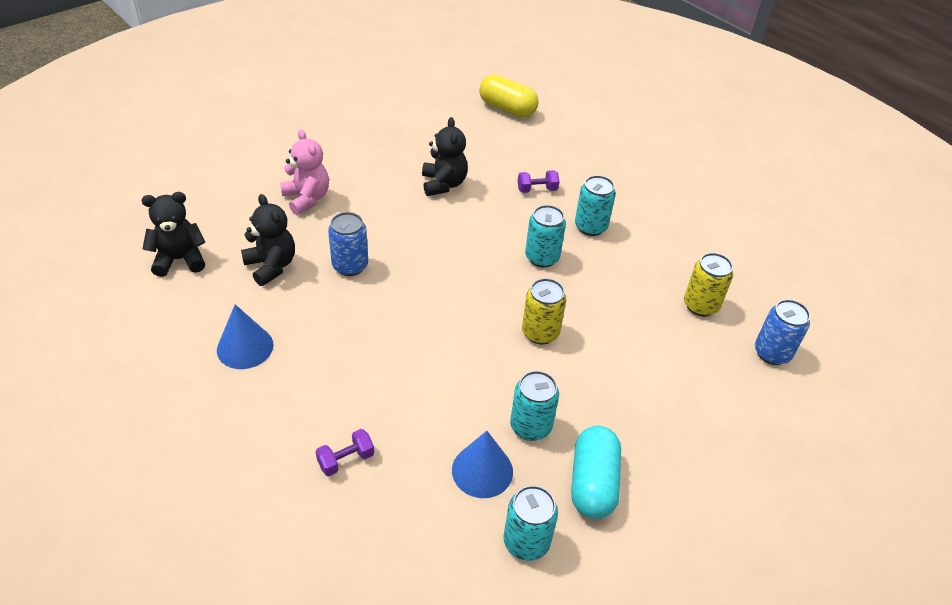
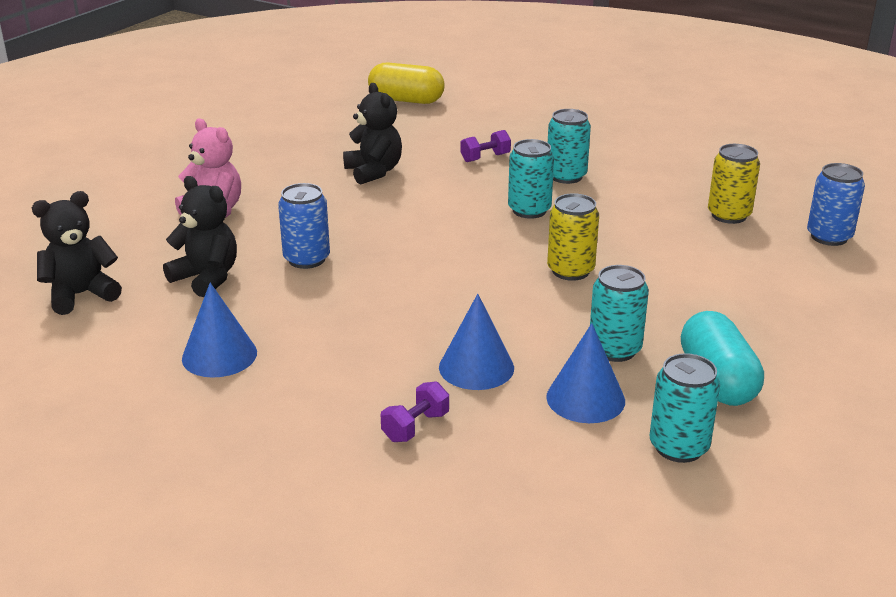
camera: 15 degrees left, 15 degrees down
(418, 414) = (476, 367): none -> blue cone

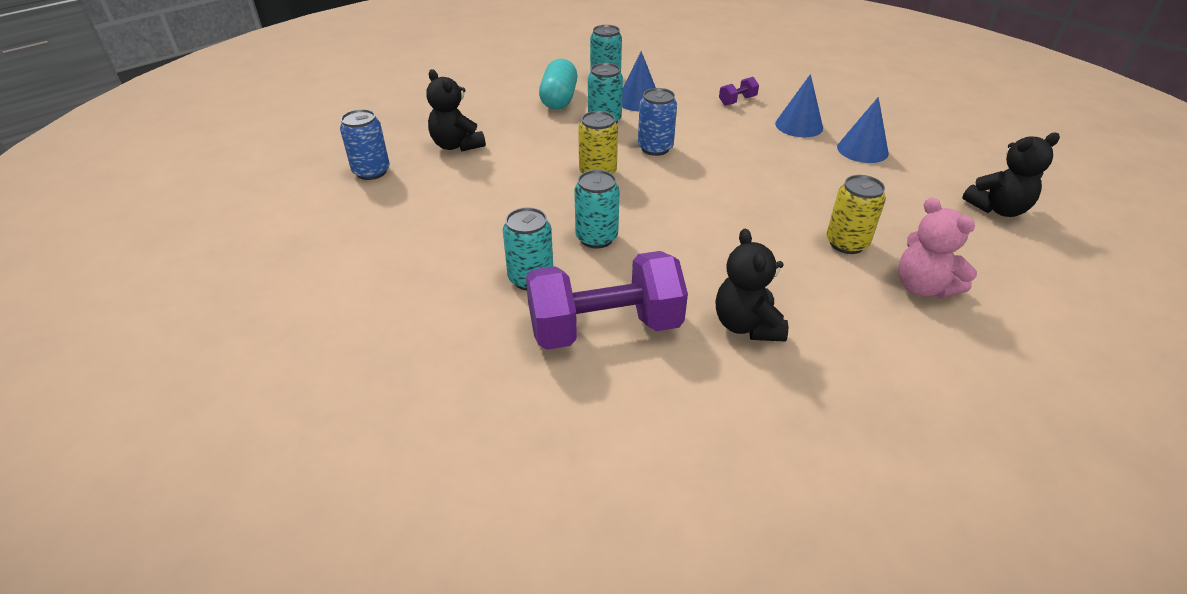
camera: 165 degrees left, 10 degrees up
(206, 278) = (896, 209): black teddy bear -> black teddy bear (457, 145)
(306, 259) = (813, 215): blue can -> blue can (655, 148)
(406, 100) = (675, 520): yellow capsule -> none
(476, 367) = (694, 122): blue cone -> blue cone (799, 125)
(485, 158) = (605, 328): purple dumbbell -> purple dumbbell, size x2.46
(729, 215) = (423, 204): yellow can -> yellow can (846, 243)

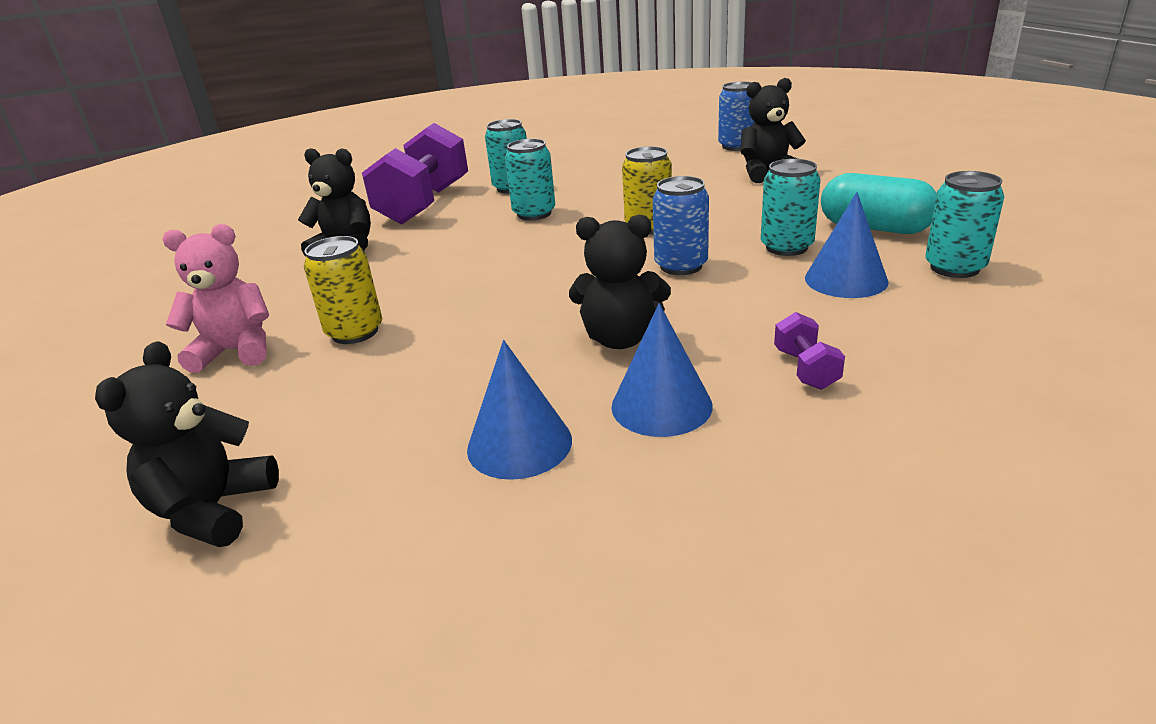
camera: 120 degrees right, 10 degrees down
(756, 147) = (621, 339): none -> black teddy bear

